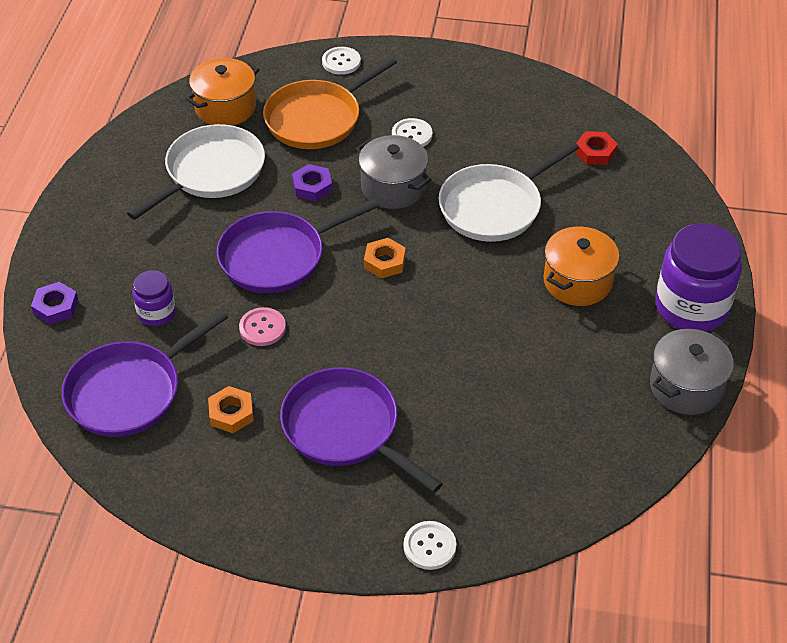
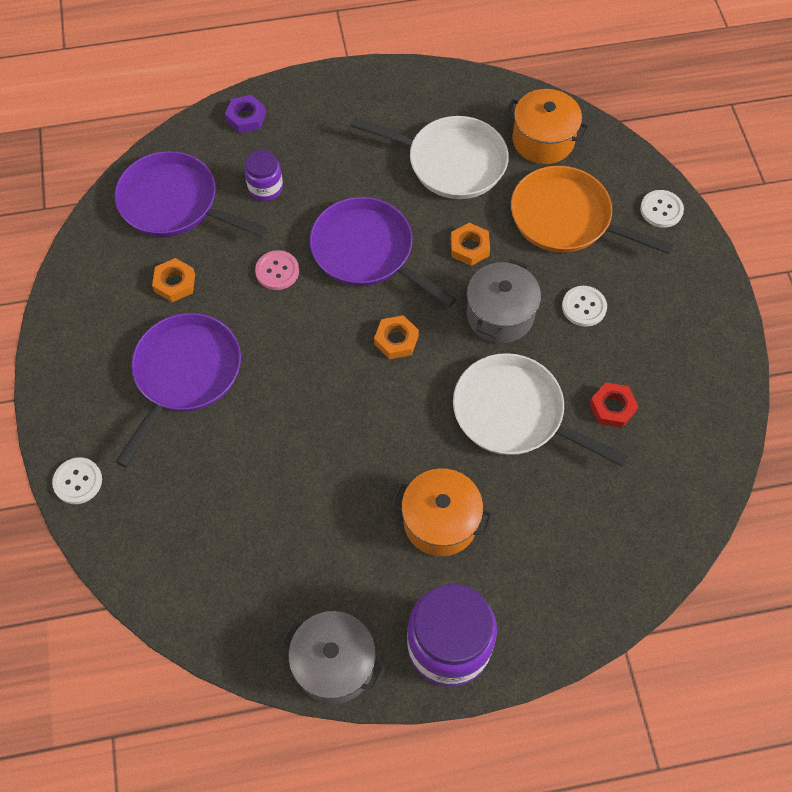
camera: 70 degrees right, 15 degrees up
(312, 187) = (469, 247): purple nut -> orange nut
(595, 152) = (645, 489): red nut -> red nut (612, 407)

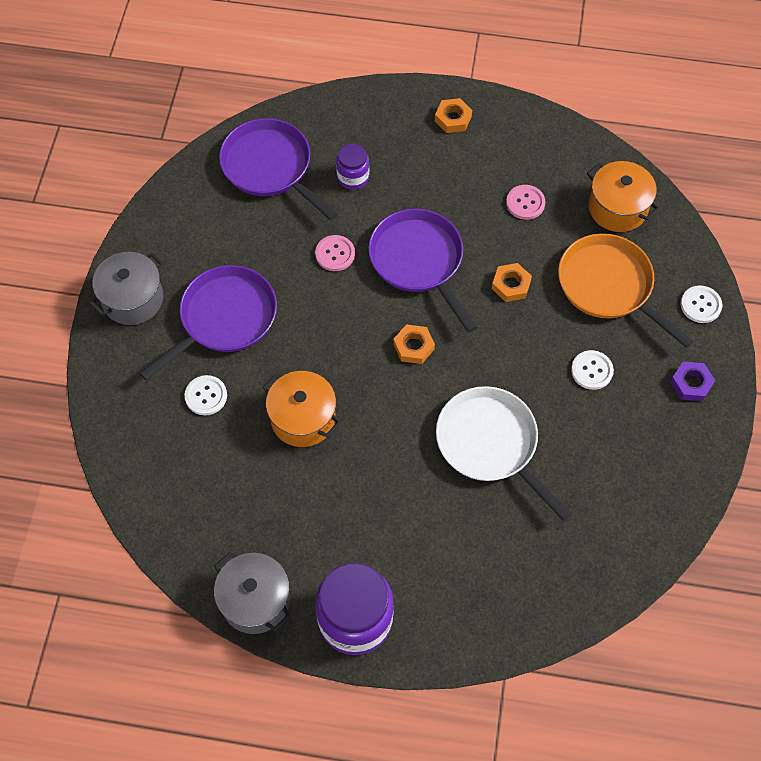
camera: 20 degrees right, 0 degrees up
(78, 481) = (105, 379): white button -> white button (206, 396)
(175, 283) = (245, 237): orange nut -> orange nut (453, 118)
(246, 117) = (360, 109): purple nut -> purple nut (691, 383)
(440, 521) = (389, 514): orange pot -> orange pot (303, 418)
(451, 162) = (525, 203): white pan -> pink button
(500, 315) = (513, 353): grey pot -> grey pot (132, 299)
(612, 407) = (580, 468): red nut -> none

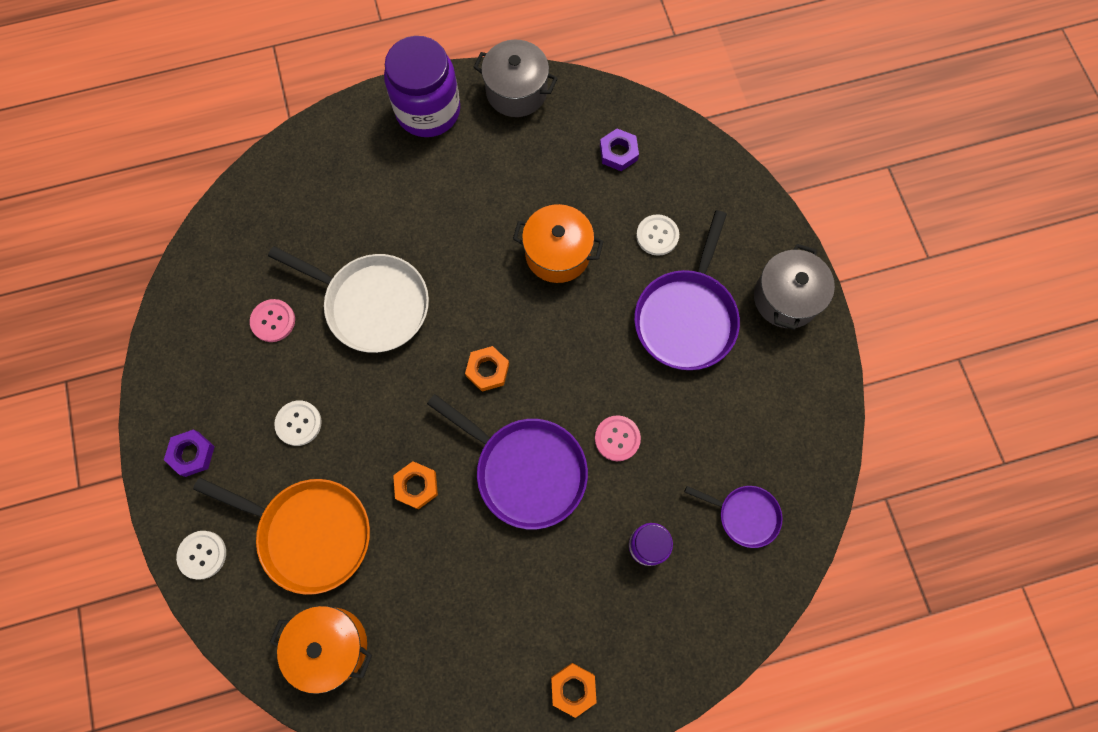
camera: 155 degrees right, 10 degrees up
(193, 489) = (618, 152): none -> purple nut
(270, 167) = (744, 515): purple pan -> purple pan, size x0.55
(525, 203) = (439, 602): pink button -> pink button (273, 321)

